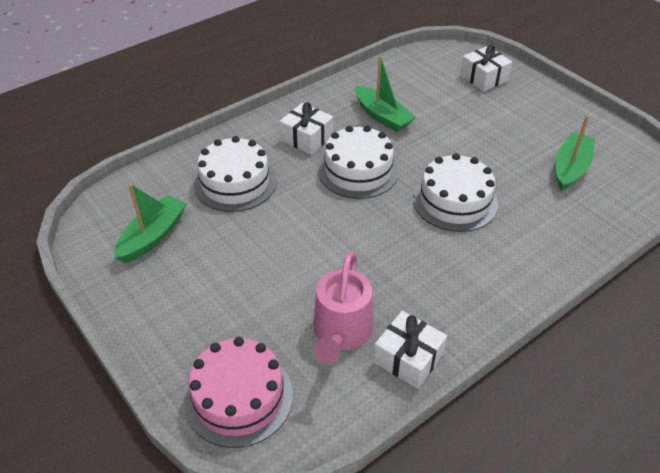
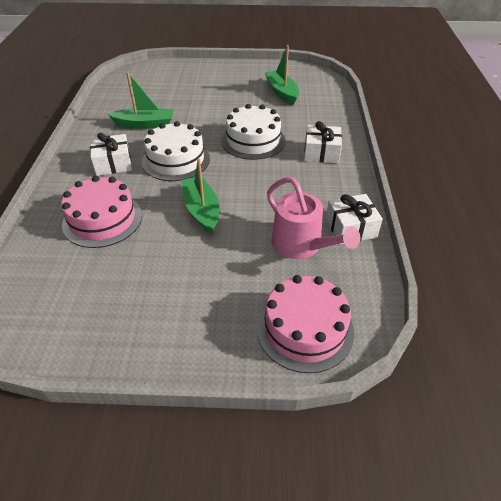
camera: 50 degrees left, 0 degrees up
(153, 236) = (90, 295): green boat -> green boat (201, 210)
(235, 183) = (102, 219): white cake -> pink cake
(484, 78) = (174, 75): white gift -> white gift (321, 153)

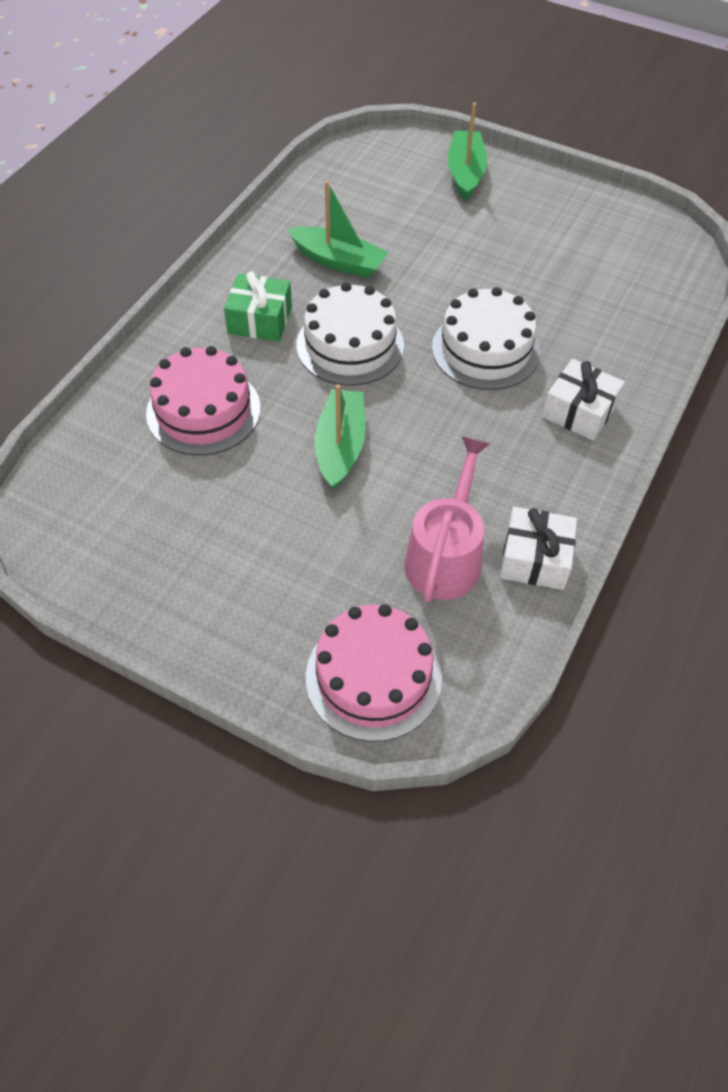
camera: 25 degrees right, 10 degrees up
(113, 163) = (260, 320): white gift -> green gift
(281, 92) = (592, 266): green boat -> green boat (465, 173)
(301, 245) = (445, 556): pink watering can -> pink watering can turned 150 degrees counterclockwise

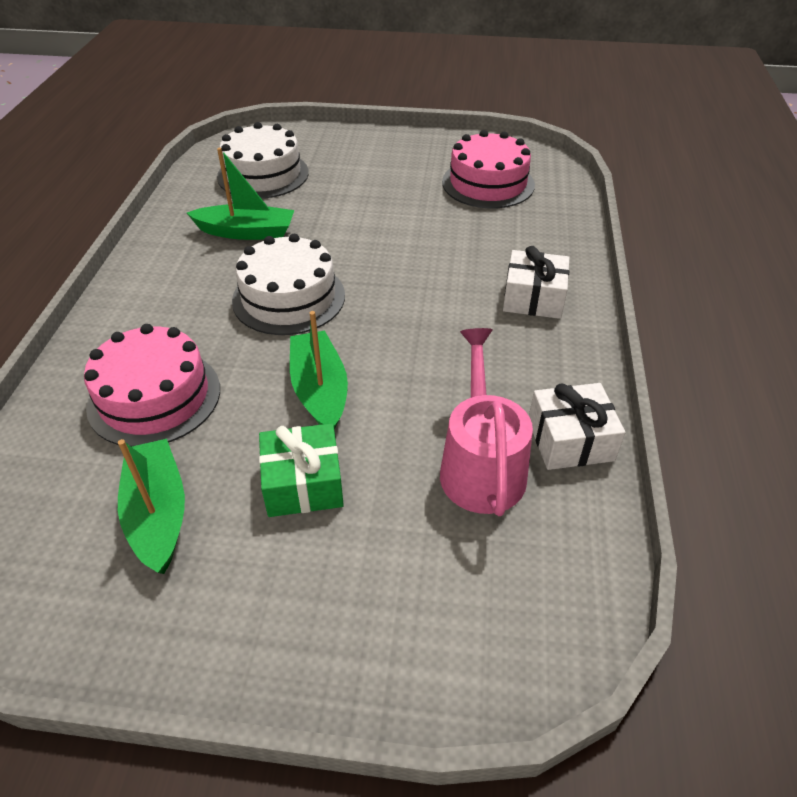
camera: 20 degrees left, 10 degrees down
(260, 320) = (186, 298): green gift -> green gift (303, 483)
(373, 677) = (470, 627): pink cake -> pink cake (488, 183)
(465, 173) = (333, 144): green boat -> green boat (158, 513)
(485, 349) = (421, 270): white cake -> white cake (263, 174)

